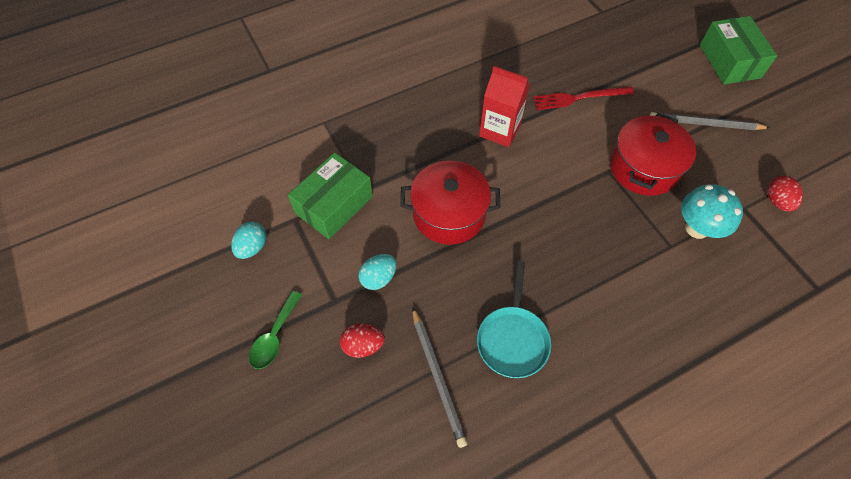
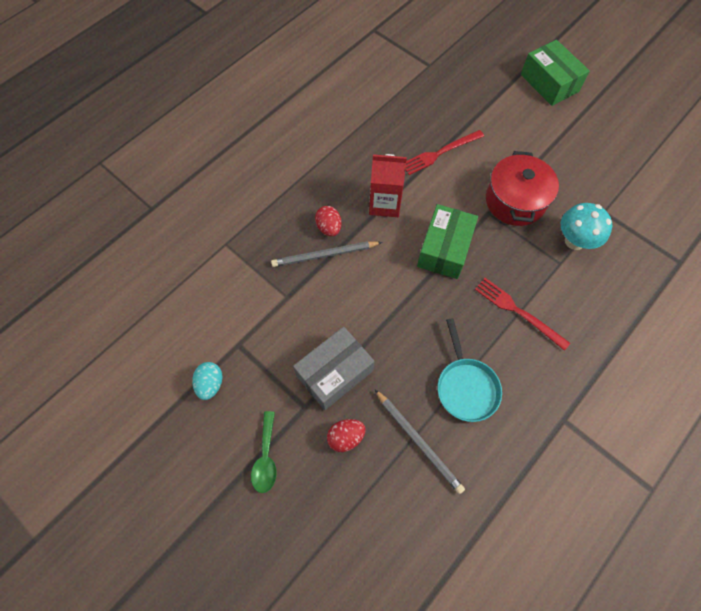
camera: 20 degrees left, 5 degrees up
(334, 205) = (267, 319): green box -> green box (444, 249)
(378, 278) = (334, 373): turquoise egg -> grey box
(449, 214) = (371, 295): red pot -> none
(602, 281) = (518, 312): none -> red fork
(705, 124) = (550, 146): grey pencil -> grey pencil (325, 255)
(777, 201) = (626, 197): red egg -> red egg (329, 228)

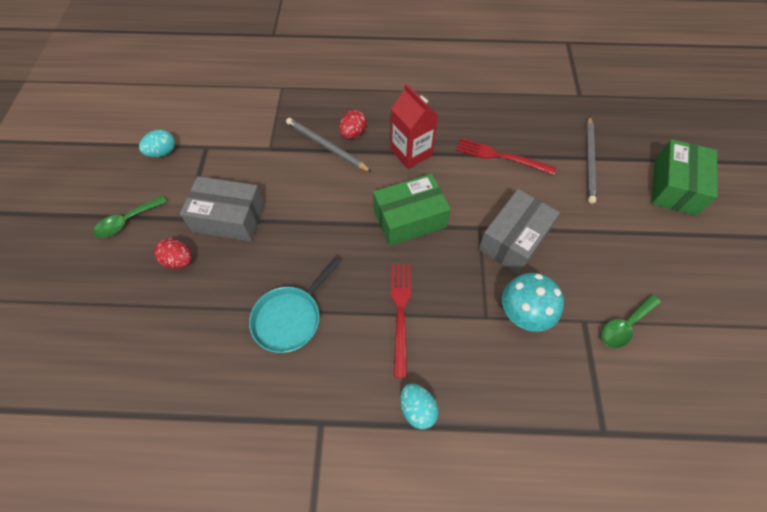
camera: 50 degrees right, 5 degrees down
(418, 441) = (211, 313): grey pencil -> grey pencil (589, 160)
(515, 201) = (513, 240): red pot -> grey box
(595, 353) = (417, 409): none -> turquoise egg
(623, 194) = (624, 326): none -> green spoon

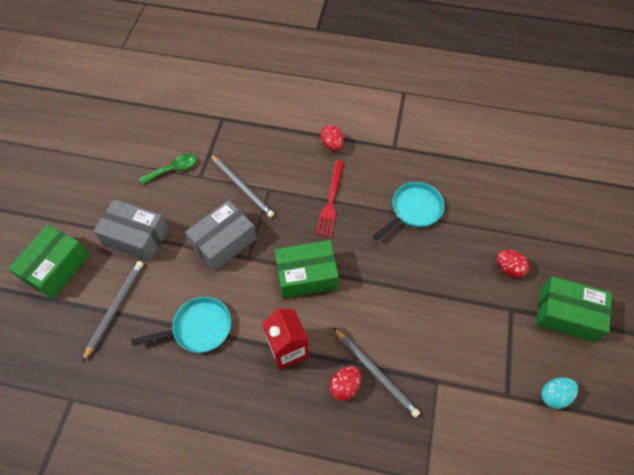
camera: 170 degrees left, 0 degrees up
(127, 221) = (566, 314): green spoon -> green box
(229, 218) = (471, 302): grey box -> grey box (136, 237)
(417, 409) = (332, 145): turquoise egg -> red egg
(501, 156) = (198, 328): red fork -> turquoise pan
(523, 315) = (242, 186): turquoise mushroom -> grey pencil

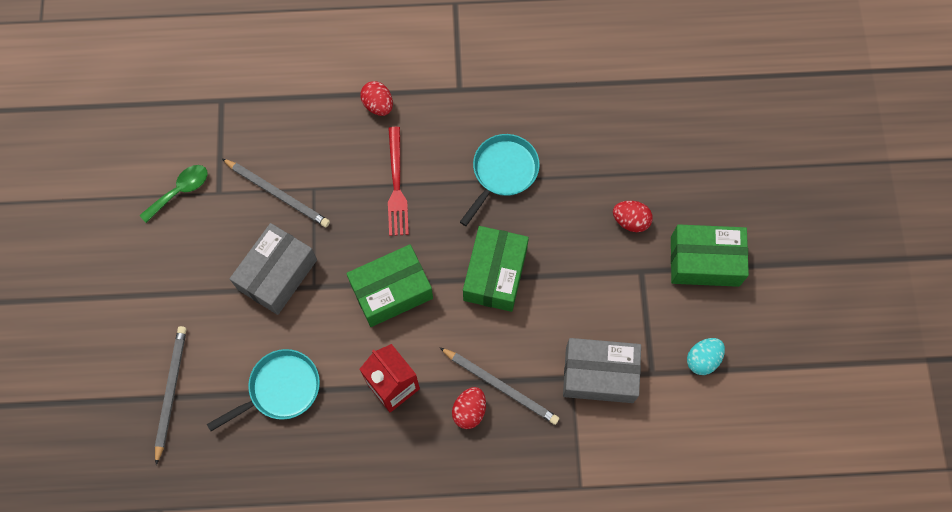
camera: 15 degrees left, 10 degrees up
(56, 267) = (77, 361): green box -> green box (495, 274)
(136, 237) = (163, 295): grey box -> grey box (599, 374)

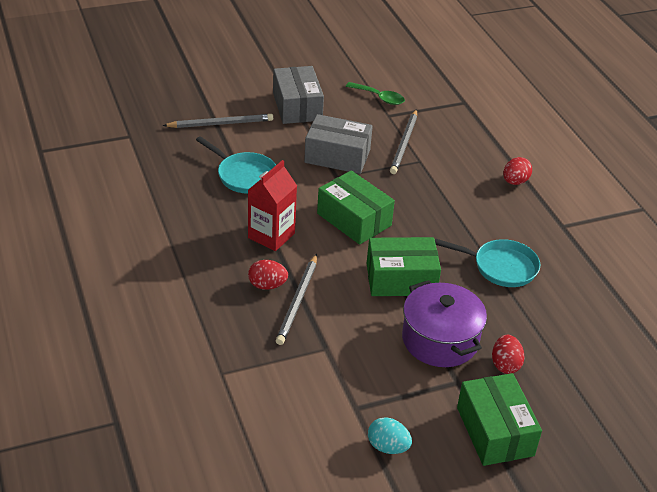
camera: 70 degrees right, 30 degrees down
(396, 185) = (449, 205): red fork -> none
(586, 267) = (440, 340): none -> purple pot
(599, 374) = (337, 368): grey box -> grey box (297, 106)

